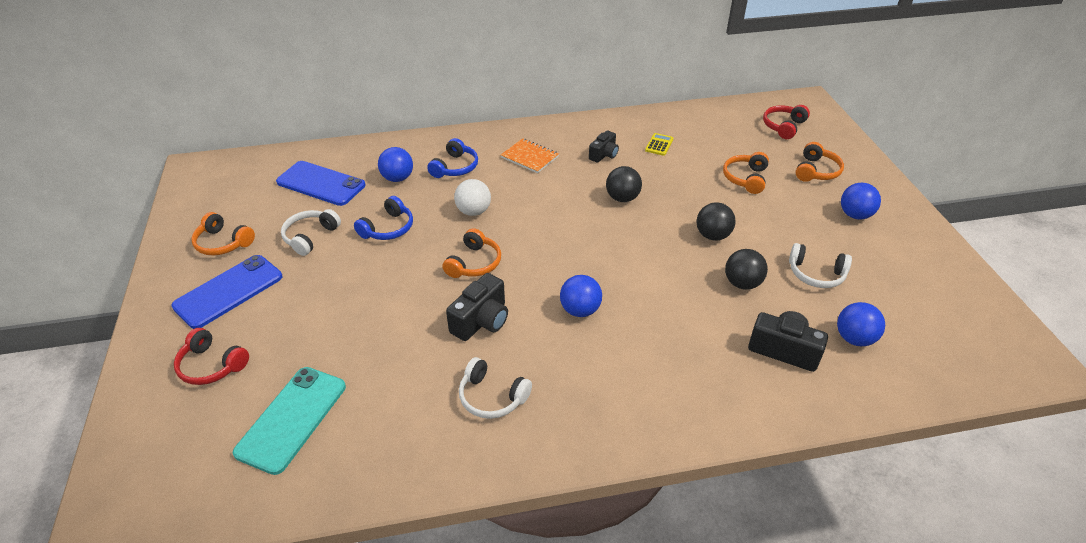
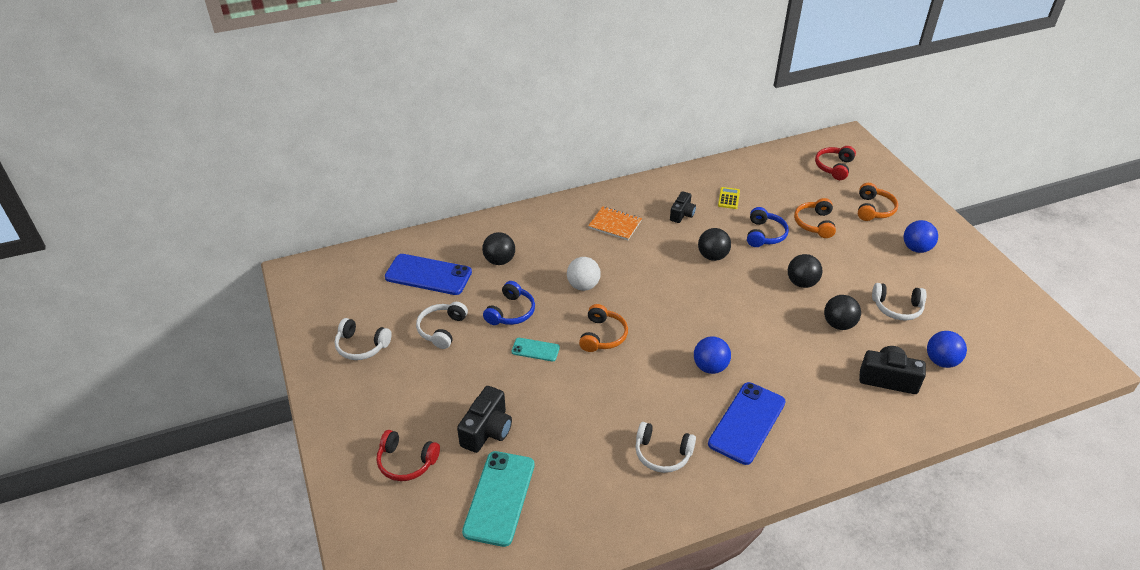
camera: 10 degrees left, 0 degrees up
(223, 243) = (361, 346): orange headphones -> white headphones
(228, 291) = (389, 392): blue phone -> blue phone (747, 423)
(397, 178) = (499, 261): blue ball -> black ball
(397, 268) = (535, 350): none -> turquoise phone
(455, 167) = (549, 243): blue headphones -> blue headphones (764, 234)
(481, 321) = (629, 388): black camera -> black camera (487, 430)

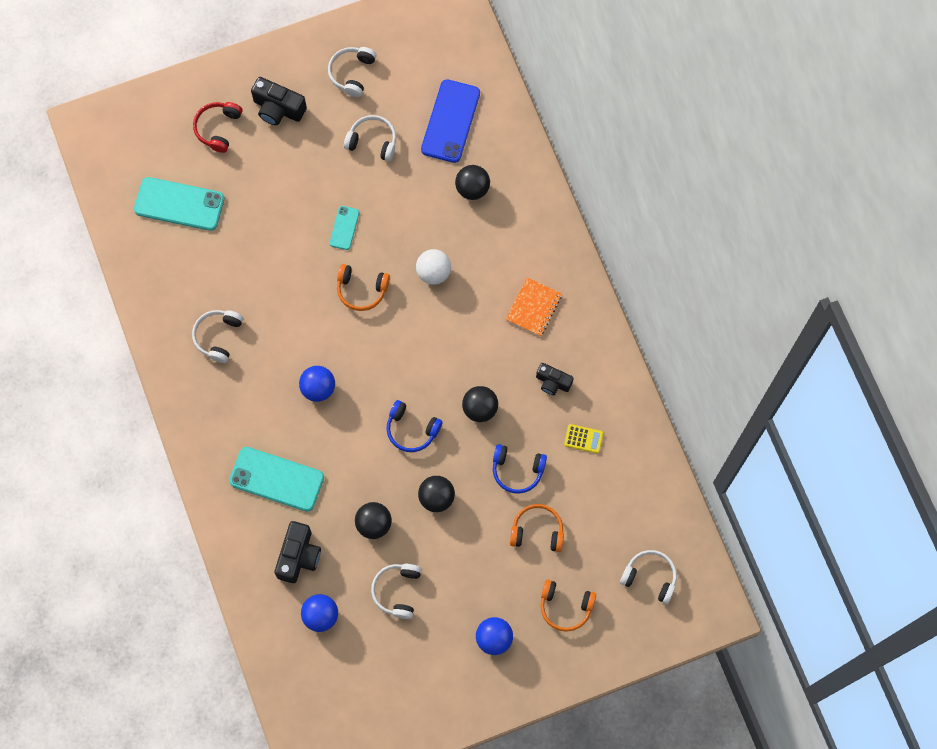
camera: 90 degrees right, 30 degrees up
(487, 430) = (249, 190): black camera -> black camera (278, 109)
(511, 312) = (395, 203): blue headphones -> blue headphones (411, 430)
(747, 423) = (249, 414): blue phone -> none
(813, 398) = (276, 479): none -> turquoise phone
(834, 167) = (650, 577): red headphones -> white headphones

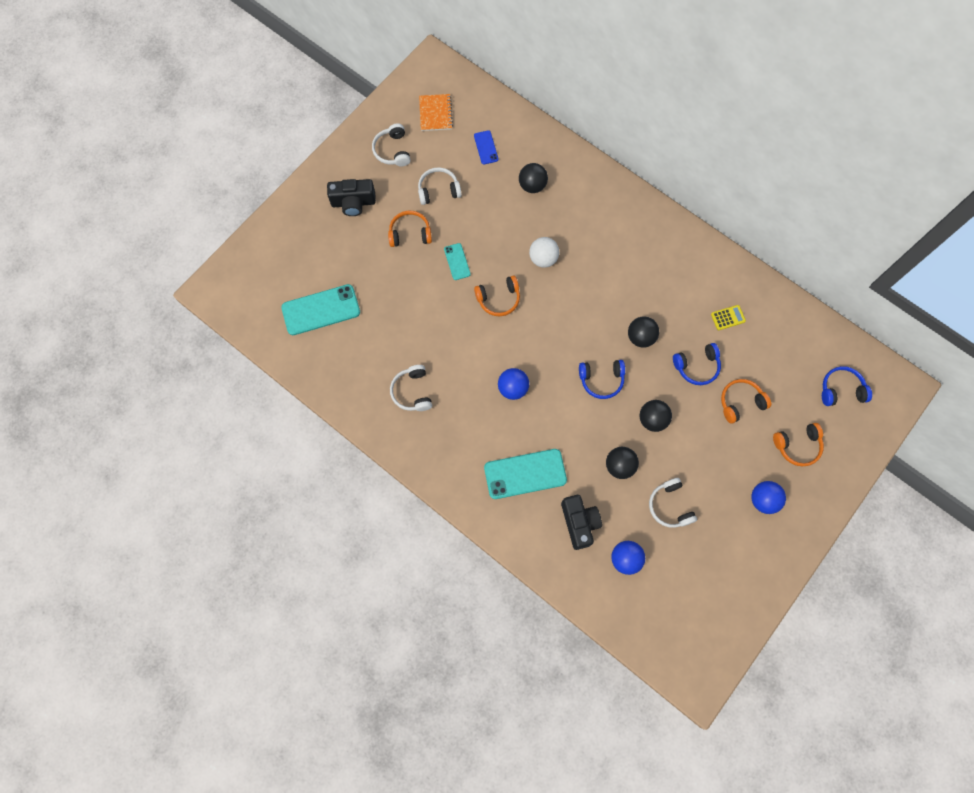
camera: 30 degrees left, 0 degrees up
(218, 128) = (316, 240): red headphones -> none
(315, 172) = (410, 233): none -> orange headphones
(450, 121) = (486, 147): blue phone -> blue phone, size x0.52
(533, 307) = (630, 245): orange notebook -> orange notebook (435, 113)
(553, 382) = (679, 290): black camera -> none
(650, 577) = (841, 389): white headphones -> blue headphones

